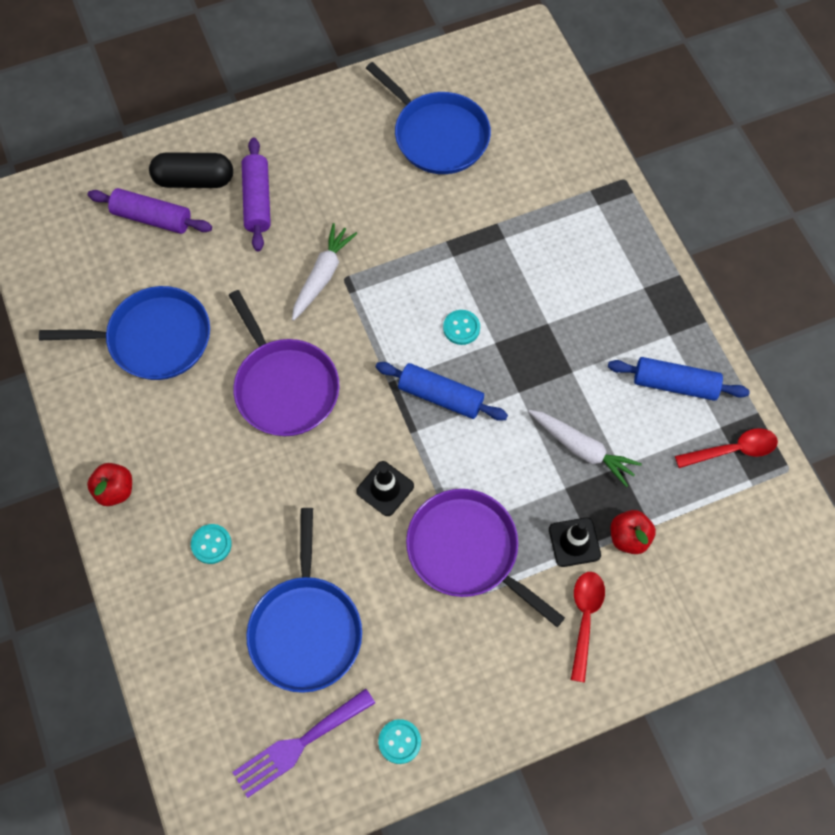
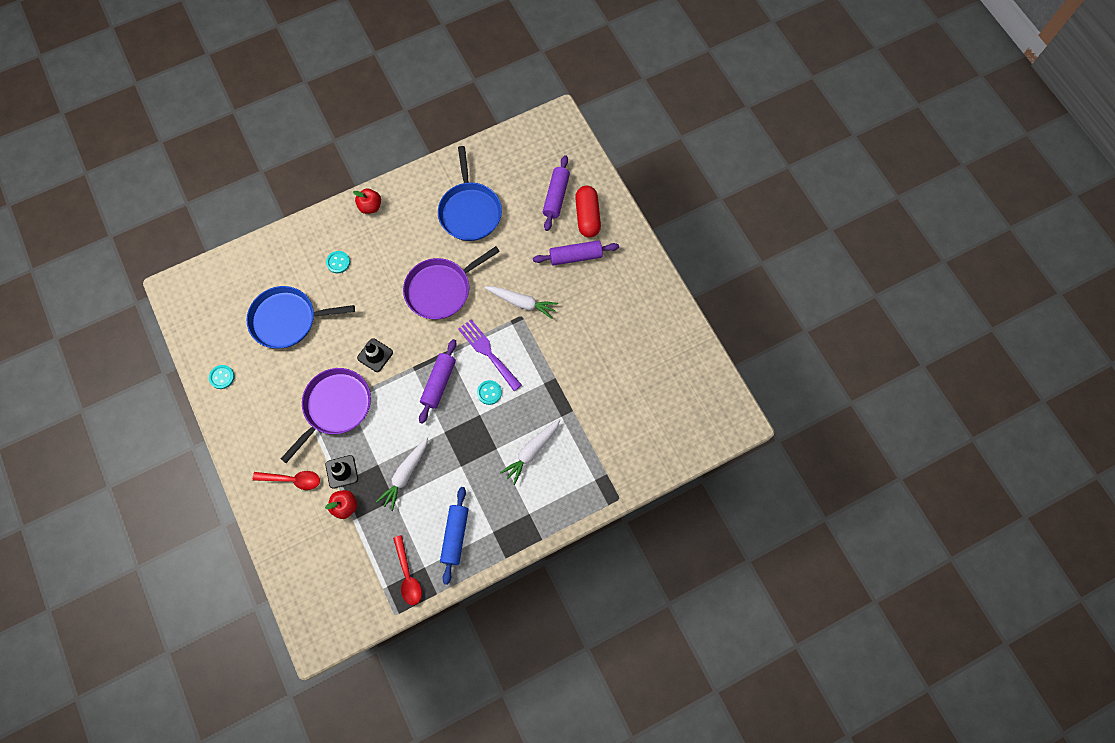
camera: 85 degrees right, 5 degrees up
(194, 180) = (587, 216): black capsule -> red capsule
(299, 744) = (222, 323): purple fork -> purple fork (488, 352)
(437, 135) = (641, 366): blue pan -> none
(440, 396) = (439, 383): blue rolling pin -> purple rolling pin
(554, 279) = (531, 452): none -> white carrot

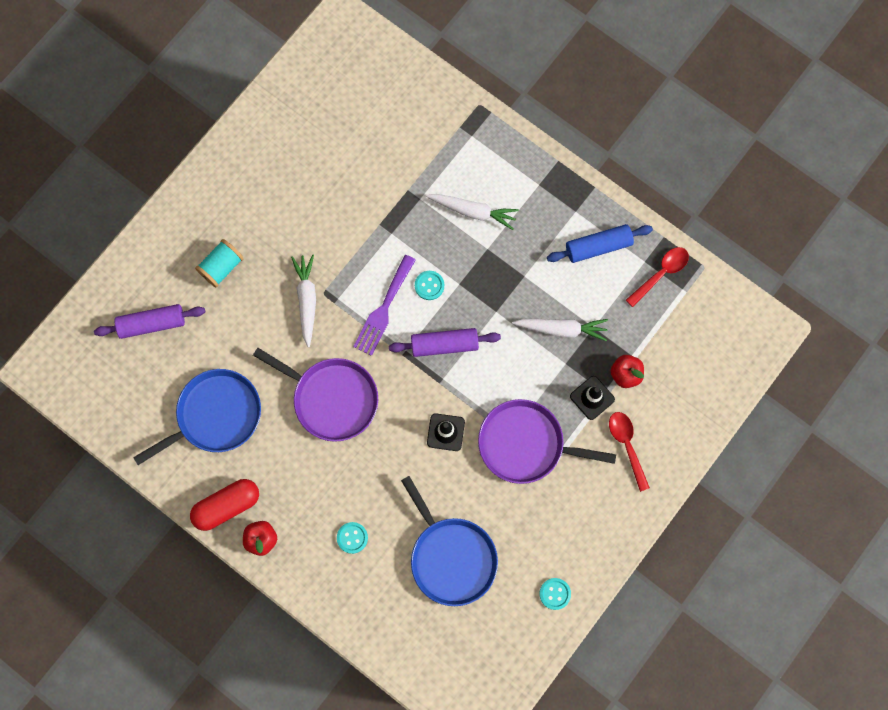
camera: 115 degrees left, 5 degrees up
(575, 256) = (221, 267): purple rolling pin -> turquoise spool
(587, 216) = (163, 276): red capsule -> red capsule (227, 506)

